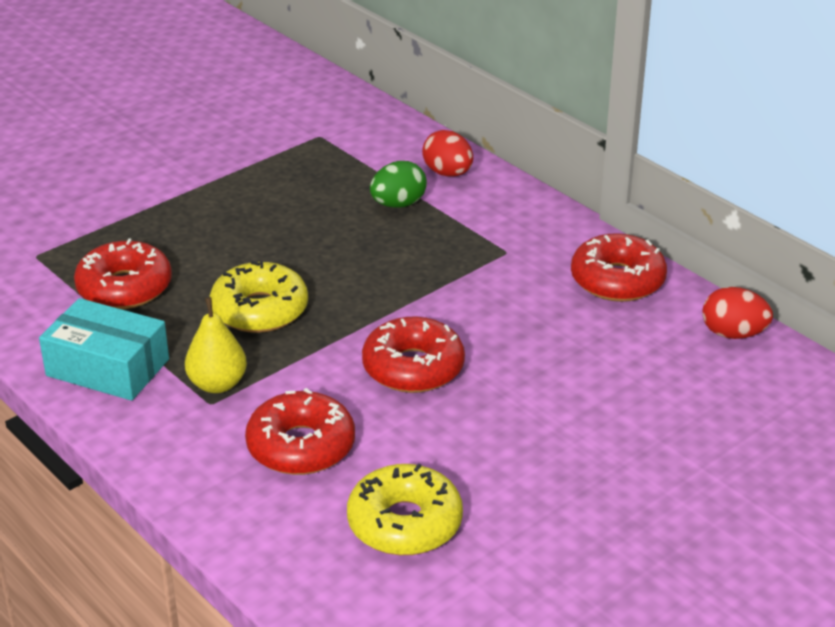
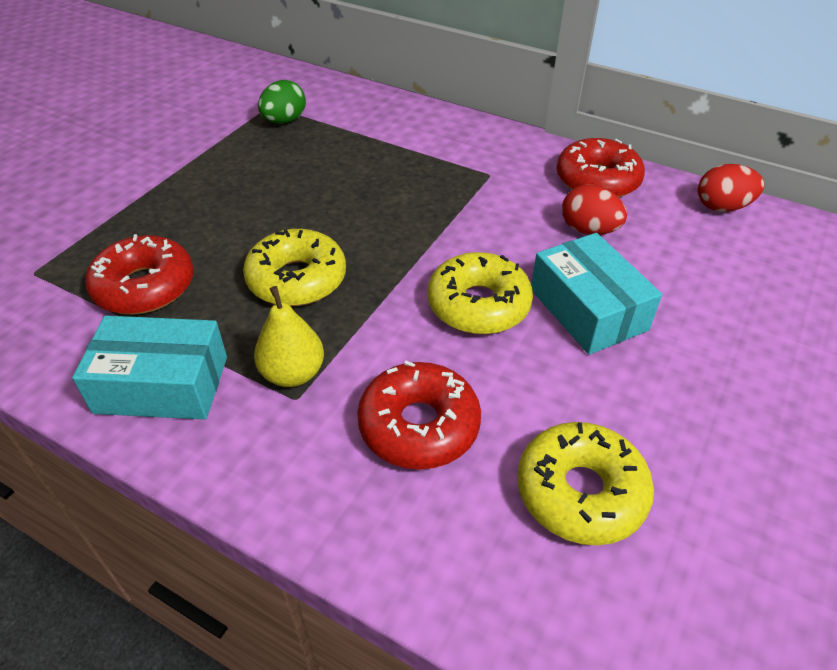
camera: 20 degrees left, 10 degrees up
(398, 204) = (372, 151): green egg -> green egg (284, 121)
(413, 368) = (478, 305): red donut -> yellow donut
(448, 173) = (398, 117): red egg -> red egg (588, 230)
(514, 394) = (588, 309): none -> turquoise box

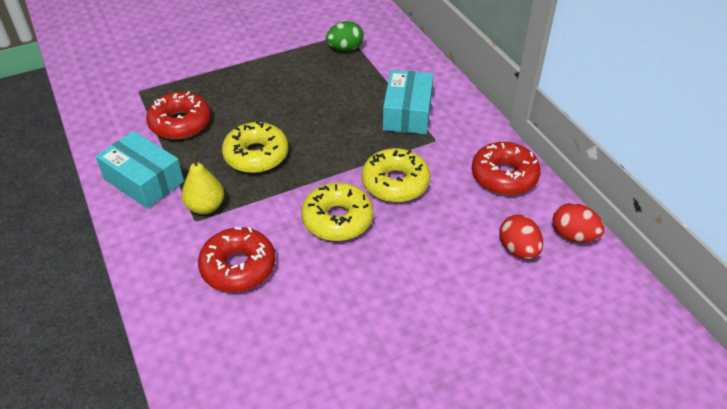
camera: 35 degrees right, 0 degrees up
(580, 492) = (281, 346): yellow donut -> yellow donut (395, 183)
(588, 230) = (457, 207): red egg -> red egg (518, 249)
(588, 309) = (398, 255): turquoise box -> turquoise box (407, 113)

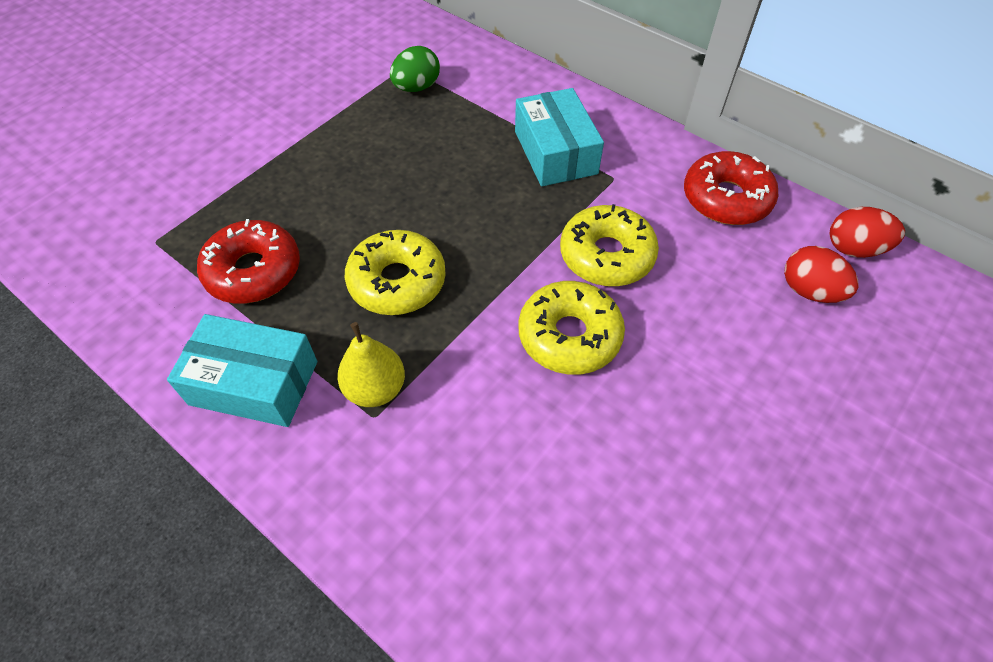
camera: 25 degrees left, 10 degrees up
(238, 267) = (484, 465): red donut -> none

